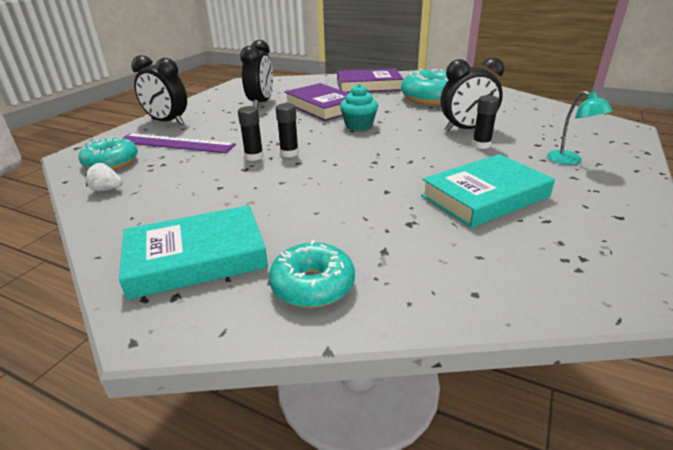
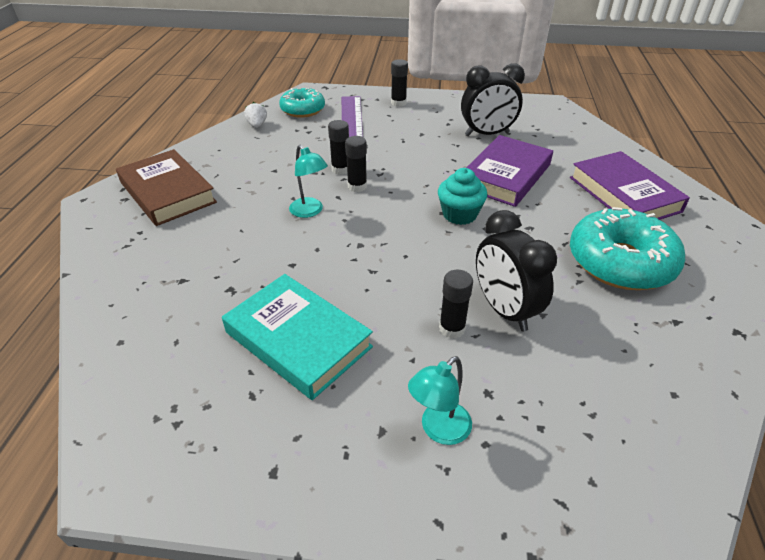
camera: 70 degrees right, 10 degrees up
(167, 122) = (398, 103): black clock -> black glue stick
(196, 258) = (167, 192): turquoise book -> brown book
(311, 176) = (310, 211): none -> turquoise lamp
(312, 285) = (134, 252): turquoise donut -> none

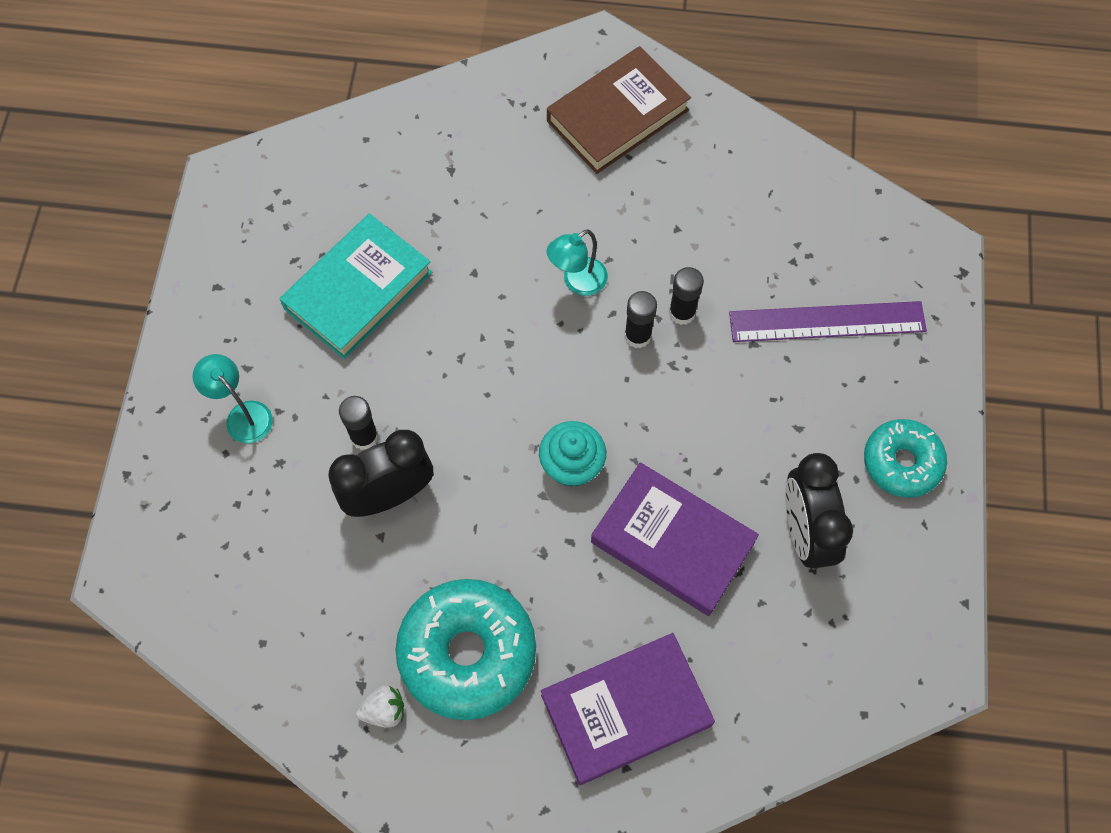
camera: 90 degrees right, 25 degrees up
(257, 125) = (807, 188): white strawberry -> white strawberry (384, 710)
(303, 110) = (866, 246): turquoise donut -> turquoise donut (901, 462)
(398, 103) = (910, 395): black glue stick -> none

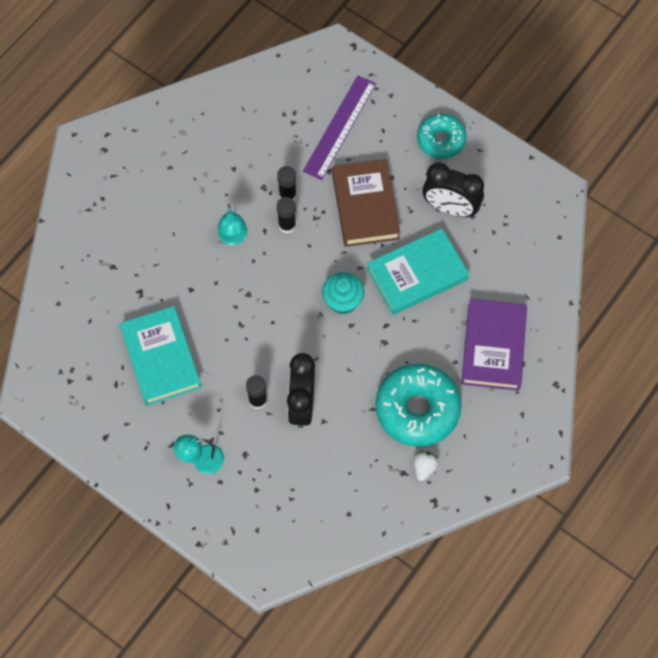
camera: 60 degrees left, 0 degrees up
(617, 115) = (138, 158): brown book -> brown book (365, 206)
(672, 542) = (417, 274): purple book -> turquoise book

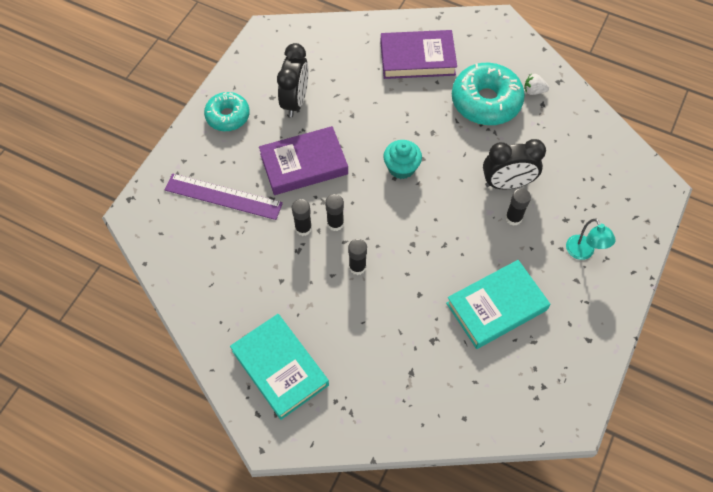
camera: 100 degrees left, 5 degrees down
(233, 238) = (357, 267): turquoise lamp -> black glue stick
(365, 206) = (304, 164): brown book -> purple book
(417, 274) = (364, 117): turquoise book -> turquoise book (280, 368)

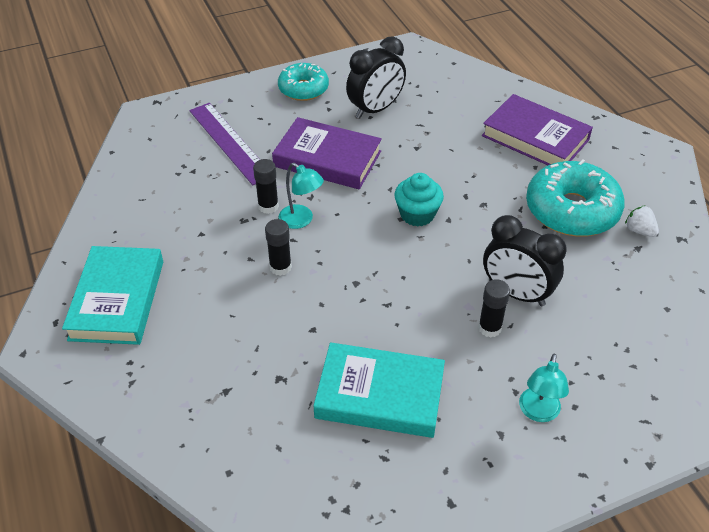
camera: 40 degrees right, 15 degrees down
(335, 223) = (301, 220): black glue stick -> turquoise lamp

